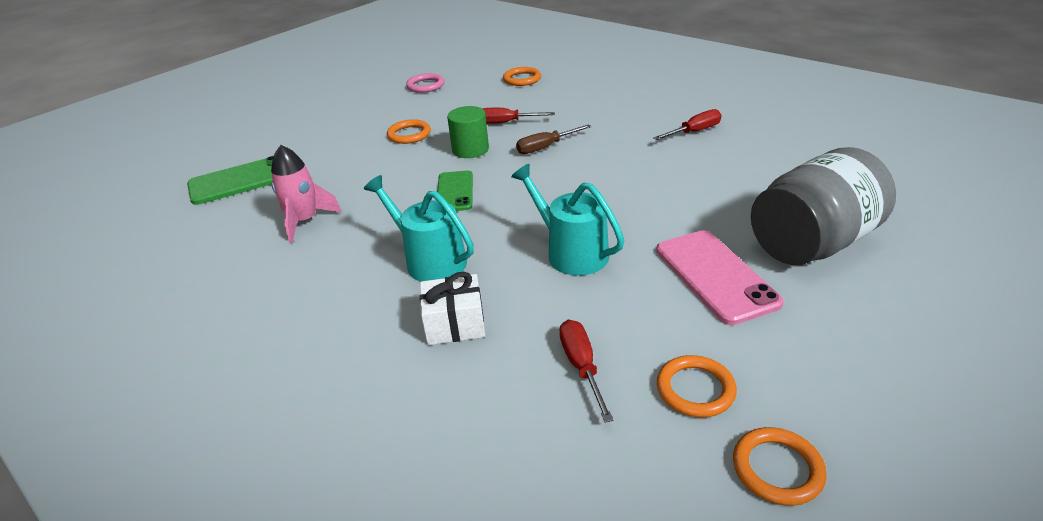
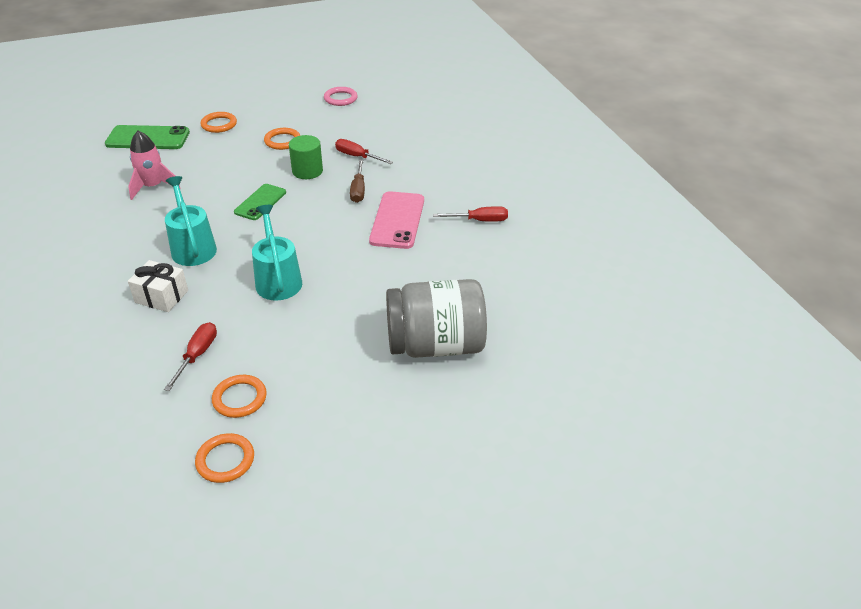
camera: 25 degrees right, 5 degrees up
(522, 79) = (415, 119): orange ring -> orange ring (219, 124)
(545, 147) = (358, 190): brown screwdriver -> brown screwdriver turned 90 degrees counterclockwise
(715, 276) = (342, 337): pink phone -> pink phone (397, 220)

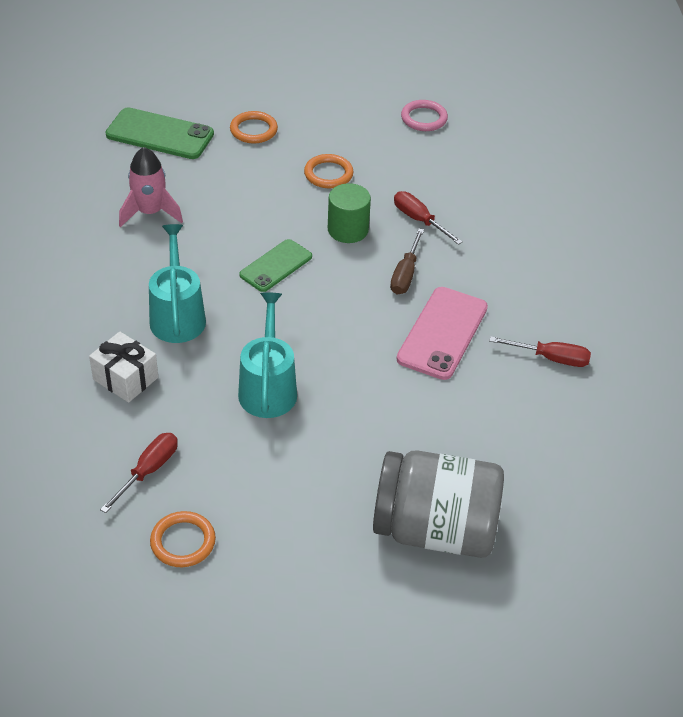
camera: 15 degrees right, 5 degrees up
(225, 460) = (148, 617): orange ring -> none

